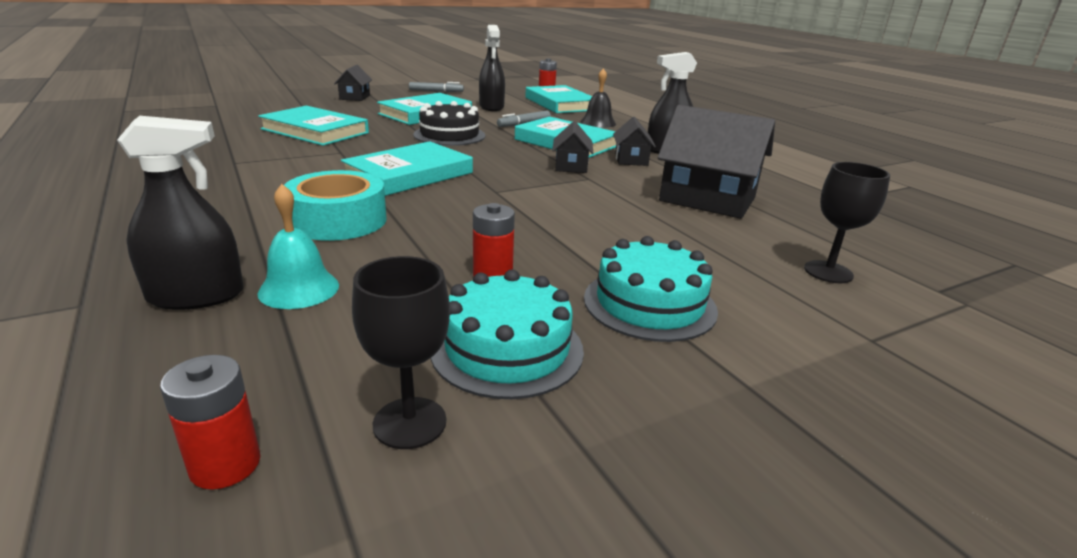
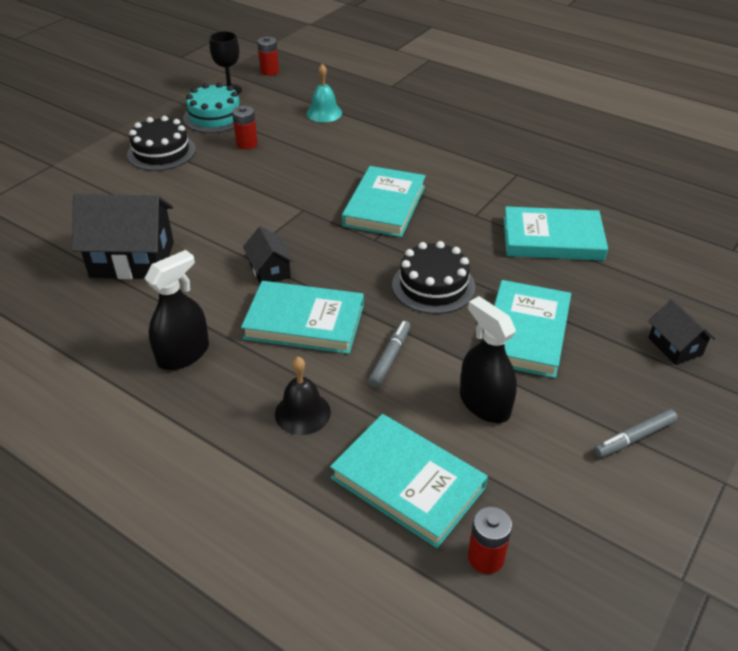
camera: 155 degrees right, 15 degrees up
(196, 296) = (358, 99): black spray bottle -> none
(338, 220) = (365, 150): turquoise tape -> none
(631, 159) = (218, 309): black house -> none
(649, 304) = (161, 152): turquoise cake -> black cake
(828, 272) = (55, 204): black goblet -> none

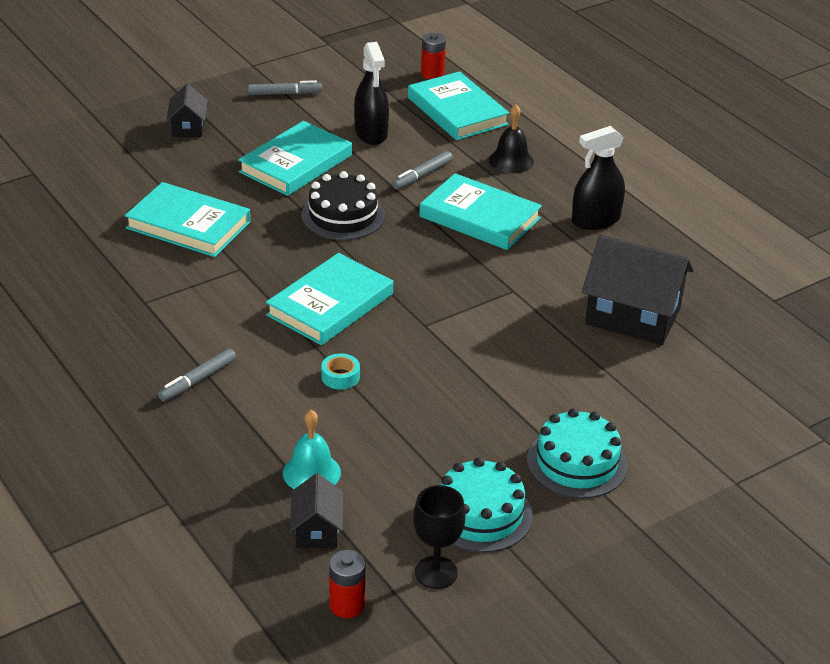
camera: 160 degrees left, 5 degrees down
(161, 152) = (577, 463): black cake -> turquoise cake
(247, 144) = (452, 443): red battery -> none
(270, 270) = (492, 268): black house -> black house (316, 530)
(342, 162) = (340, 377): none -> turquoise tape
(432, 139) = (197, 380): none -> grey marker

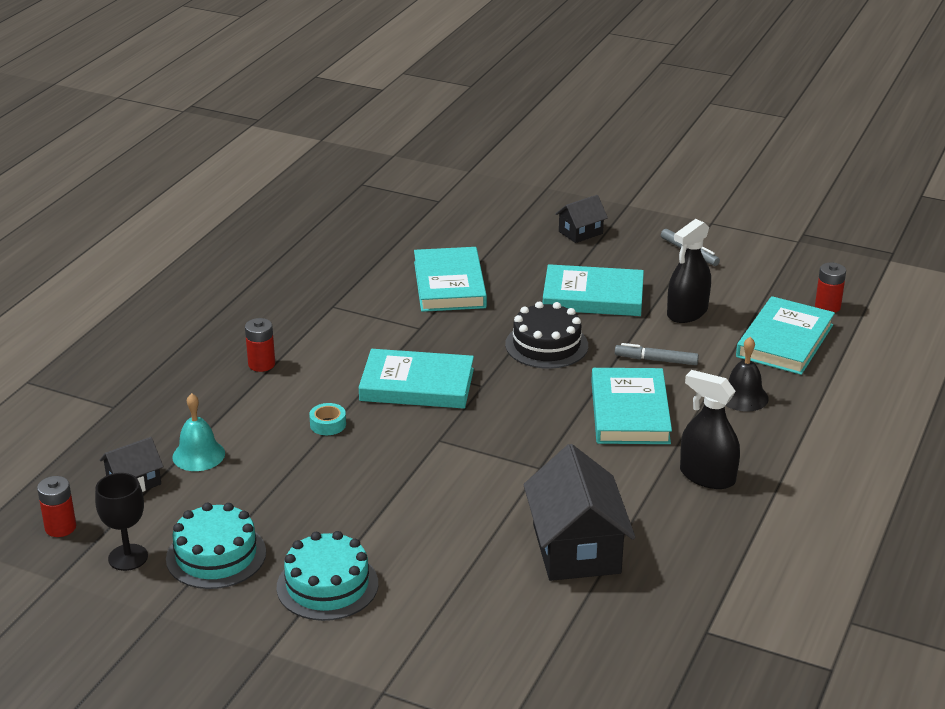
camera: 60 degrees right, 5 degrees down
(197, 380) = (261, 364): grey marker -> red battery

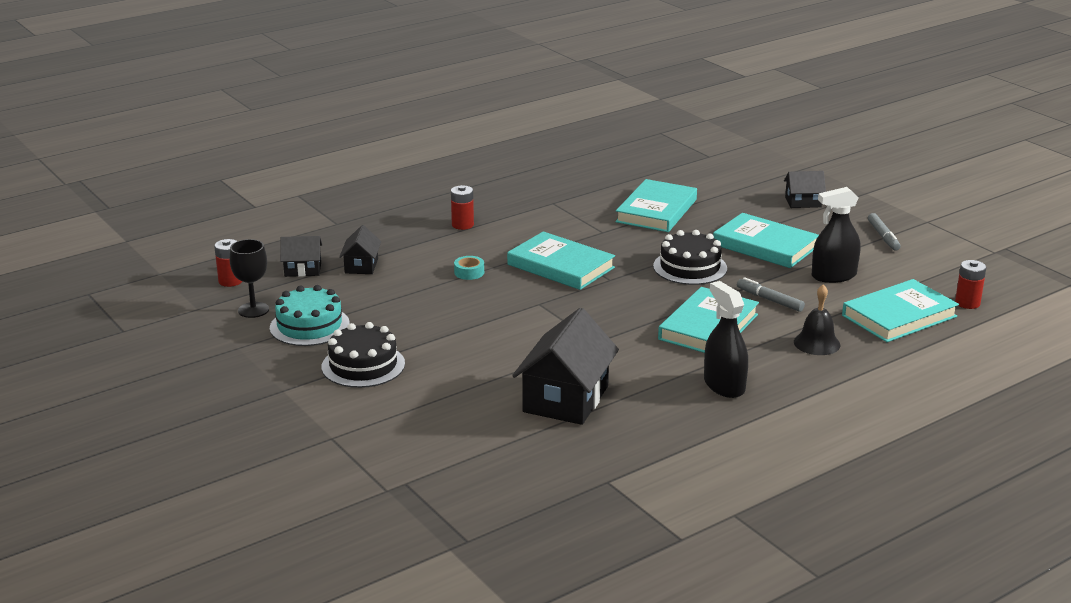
camera: 30 degrees right, 5 degrees down
(198, 455) = (361, 266): turquoise bell -> black house
(327, 585) = (363, 365): turquoise cake -> black cake

